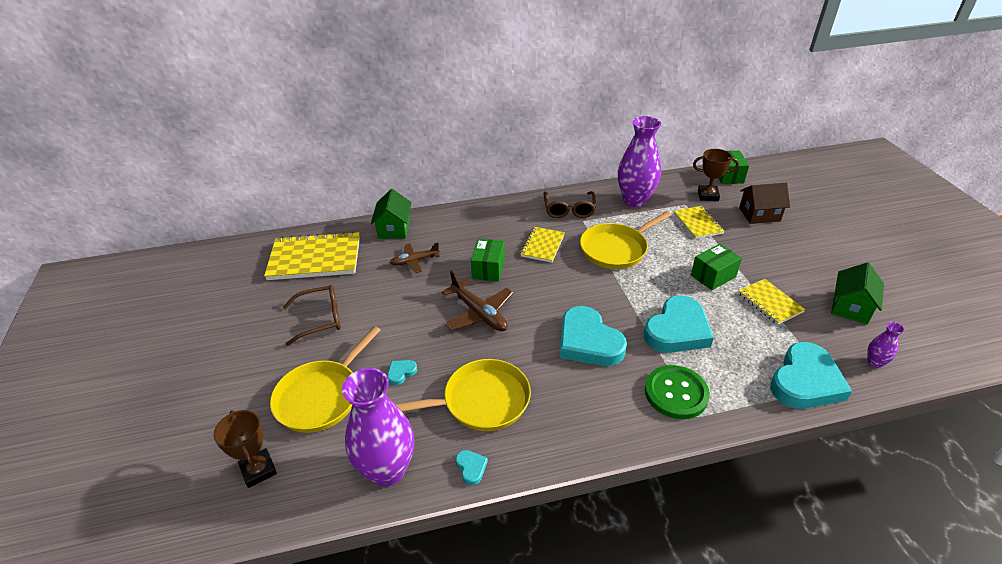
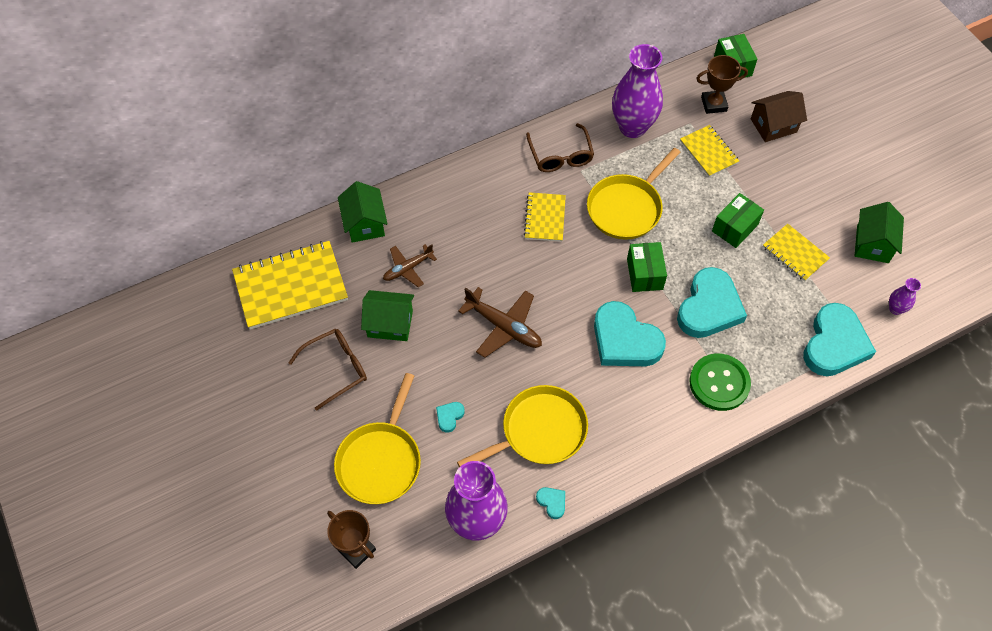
camera: 15 degrees left, 20 degrees up
(382, 295) = (390, 323): none -> green house
(488, 269) = (495, 264): green box -> green box (644, 274)

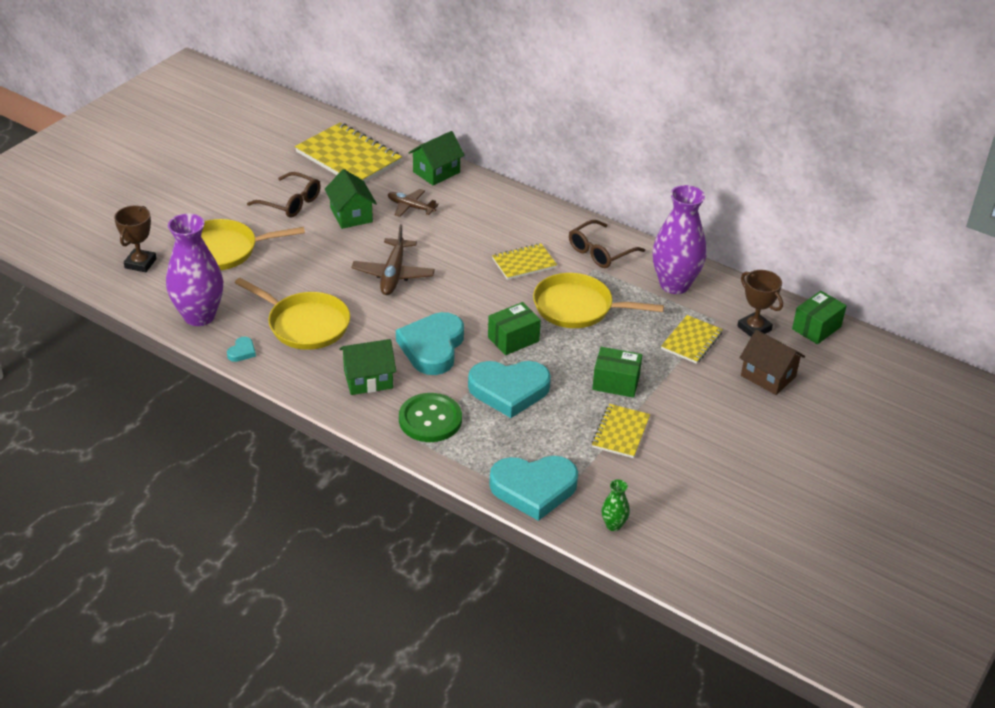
camera: 60 degrees right, 20 degrees down
(449, 417) = (286, 272): turquoise heart -> none
(872, 244) = (682, 487): green house -> green house (368, 379)
(895, 309) = (613, 525): purple vase -> green vase

